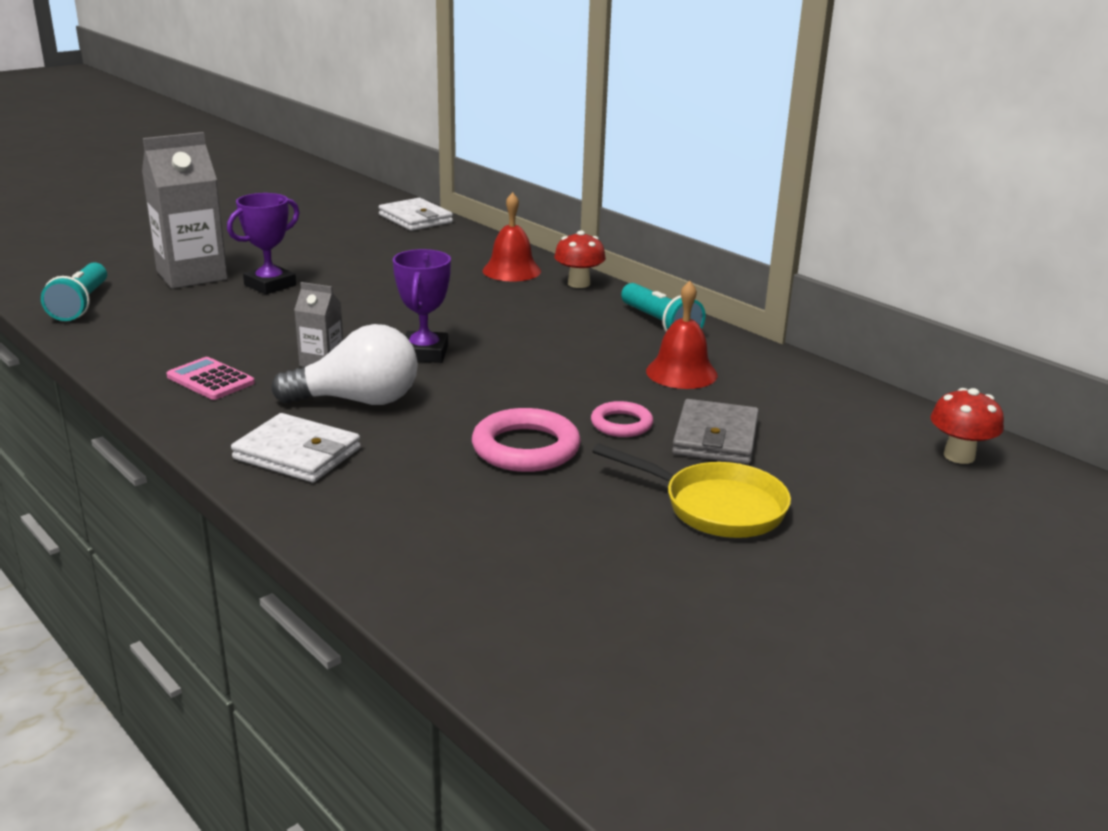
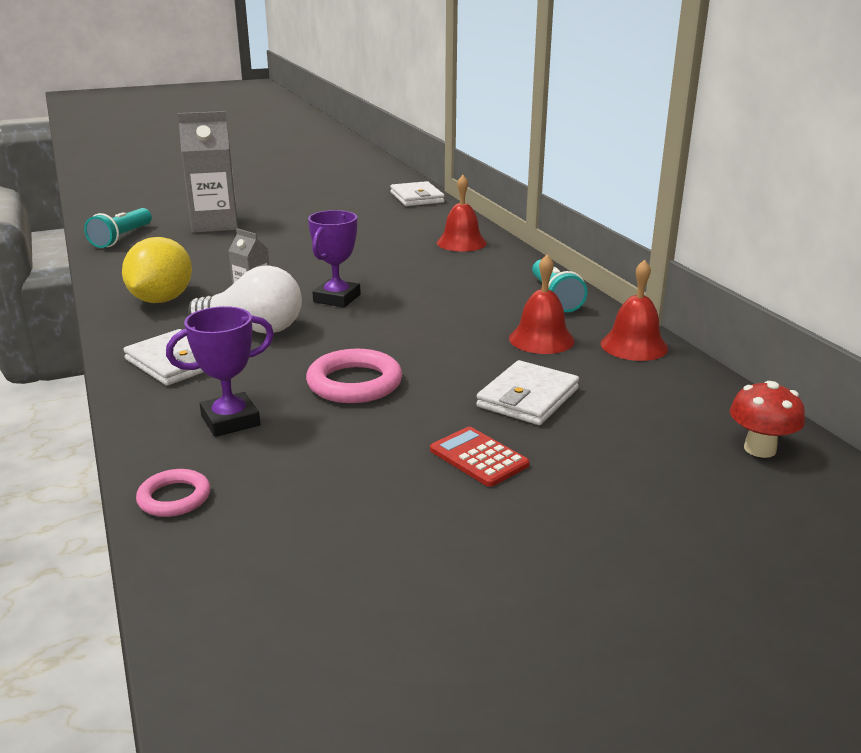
camera: 20 degrees right, 0 degrees up
(210, 380) = (161, 300): pink calculator -> yellow lemon
(270, 285) = (264, 236): purple trophy -> purple trophy (230, 421)
(578, 284) = (510, 258): red mushroom -> none
(621, 424) = (452, 375): pink ring -> pink ring (174, 498)
(715, 507) = (478, 457): yellow pan -> red calculator
(716, 437) = (528, 398): grey wallet -> white wallet
(776, 368) = (634, 346): none -> red bell

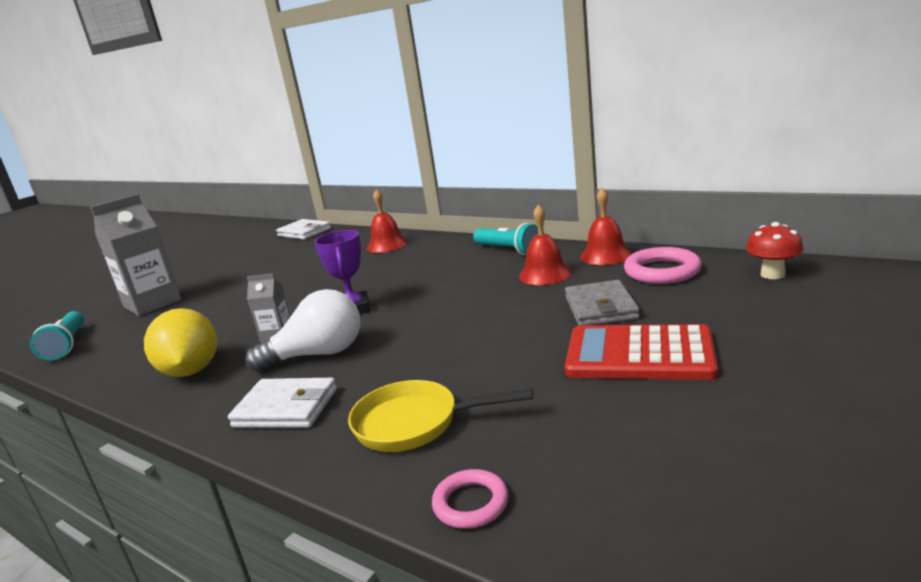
camera: 30 degrees left, 5 degrees down
(230, 421) = (415, 423): purple trophy -> yellow pan
(354, 383) = (467, 353): pink ring -> pink ring (662, 271)
(478, 457) = (639, 354): red calculator -> red calculator, size x1.83
(528, 398) = (601, 308): white wallet -> grey wallet

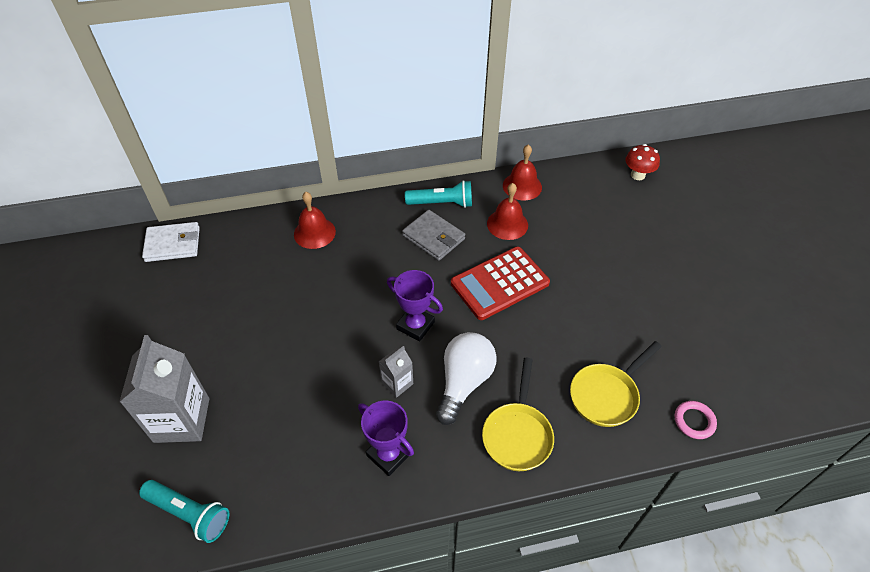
camera: 50 degrees left, 30 degrees up
(191, 371) = (388, 455): yellow lemon -> purple trophy
(286, 408) = (517, 434): white wallet -> yellow pan
(601, 308) = (583, 246): grey wallet -> grey wallet (433, 237)
(639, 354) = (648, 279): red calculator -> red calculator (499, 283)
(662, 271) = (577, 193): pink ring -> none

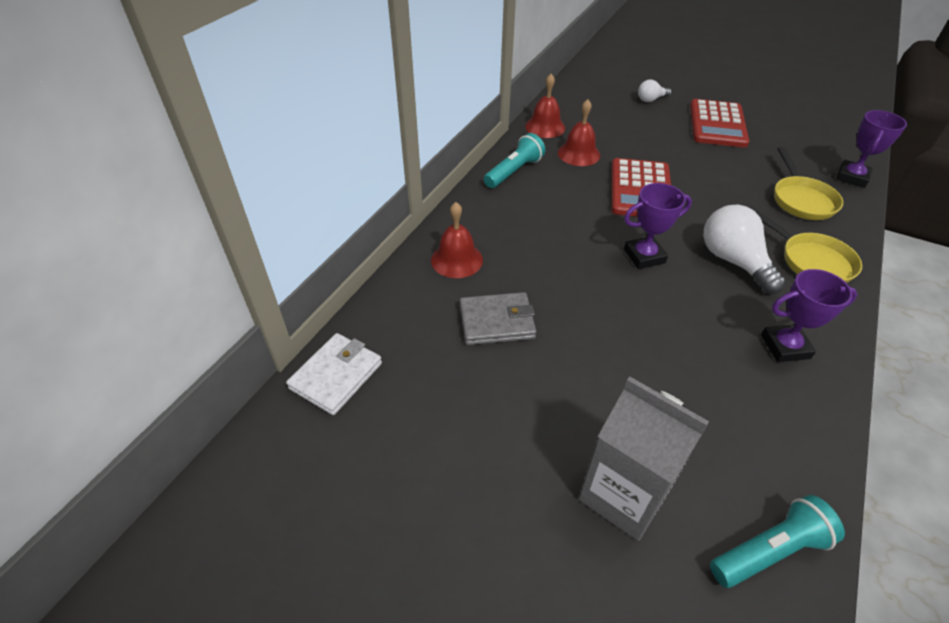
camera: 50 degrees left, 5 degrees down
(397, 383) = (704, 300): grey carton -> none
(433, 237) = (549, 195): grey wallet -> grey wallet (496, 321)
(637, 175) = (596, 79): red mushroom -> none
(650, 224) = (651, 100): none -> white light bulb
(666, 286) = (717, 124): none -> red calculator
(694, 421) = (852, 177): pink ring -> purple trophy

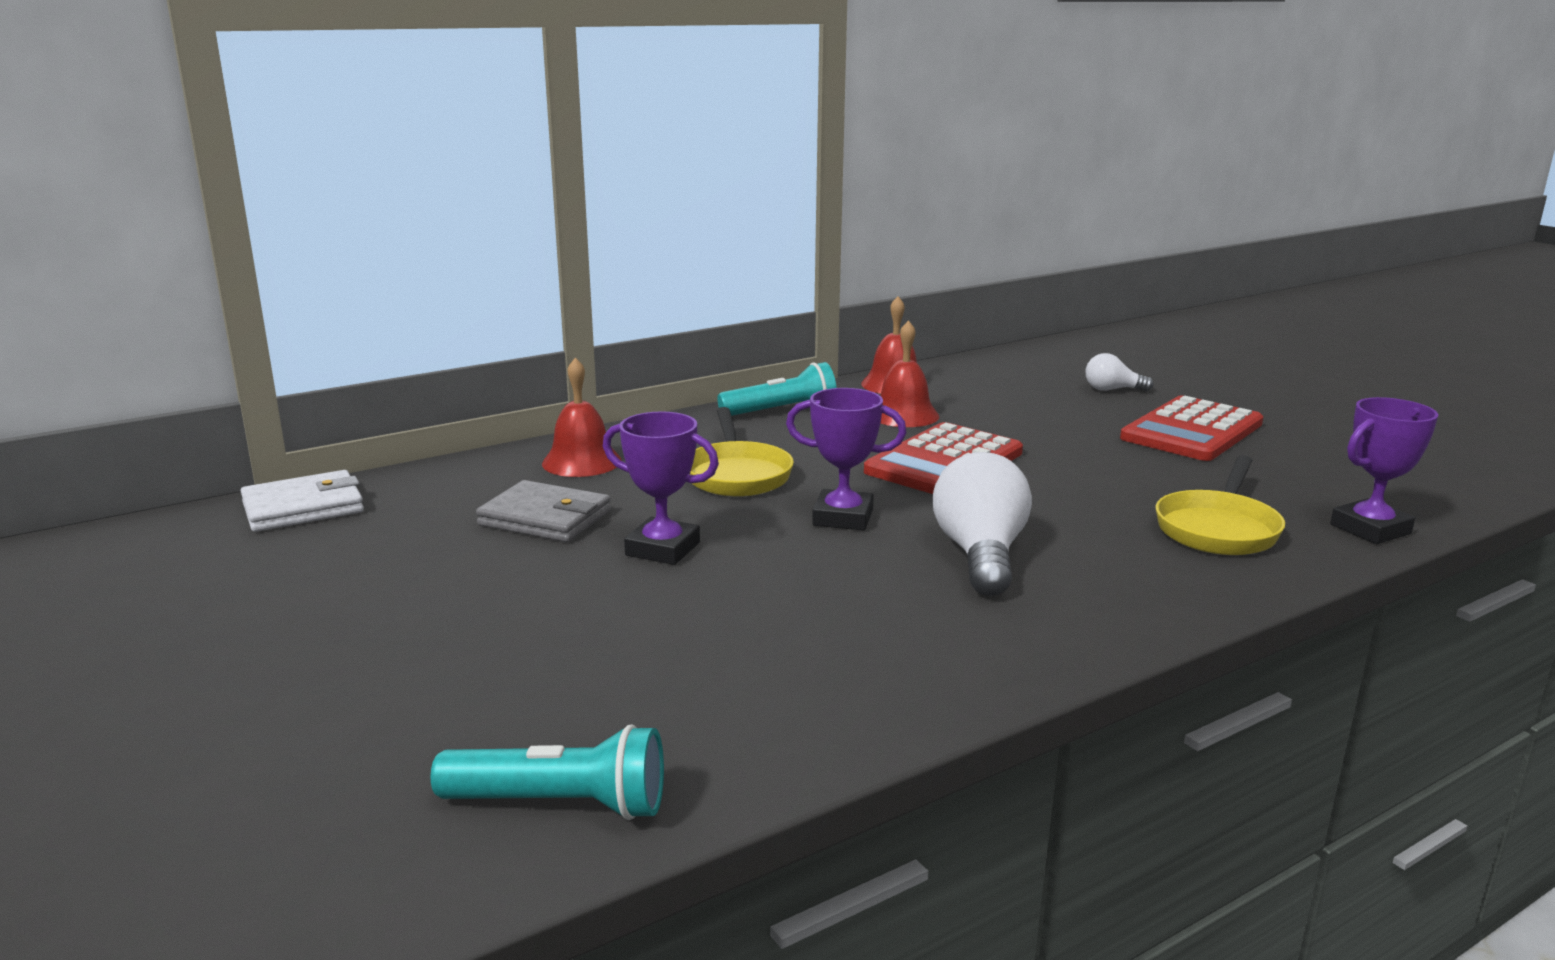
camera: 30 degrees right, 25 degrees down
(624, 494) = (456, 690): grey carton -> none
(785, 347) = (921, 649): purple trophy -> purple trophy (662, 549)
(811, 261) = (1123, 588): yellow pan -> yellow pan (737, 474)

